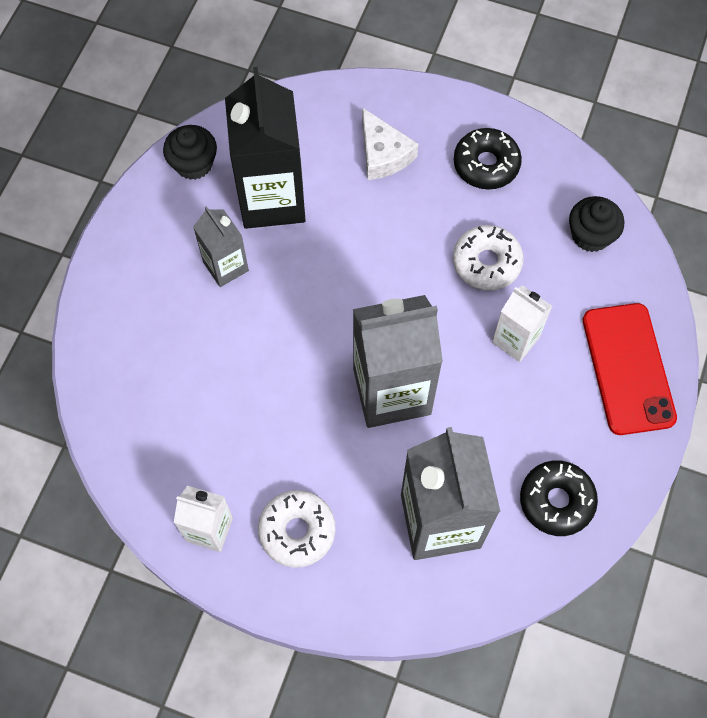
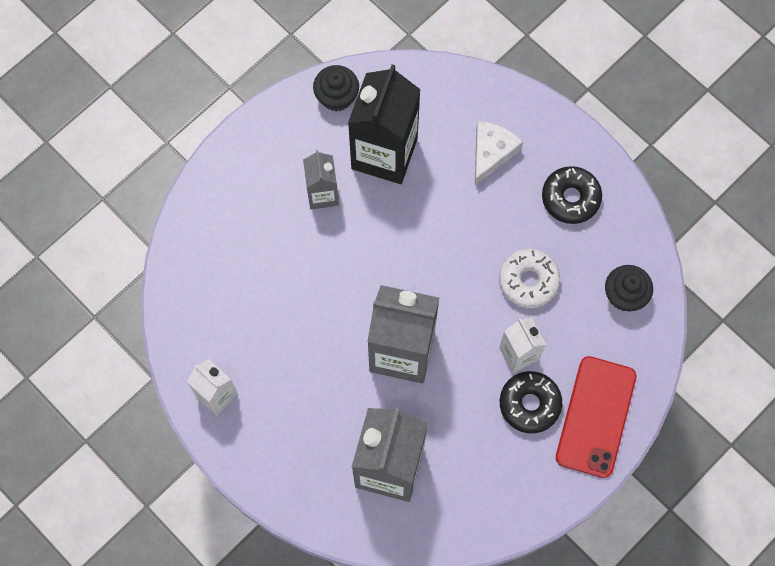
camera: 25 degrees right, 5 degrees up
(297, 531) = (279, 426): white donut -> none
(383, 154) = (491, 153): white cheese -> white cheese turned 150 degrees counterclockwise
(556, 501) = (484, 493): black donut -> black donut (529, 404)

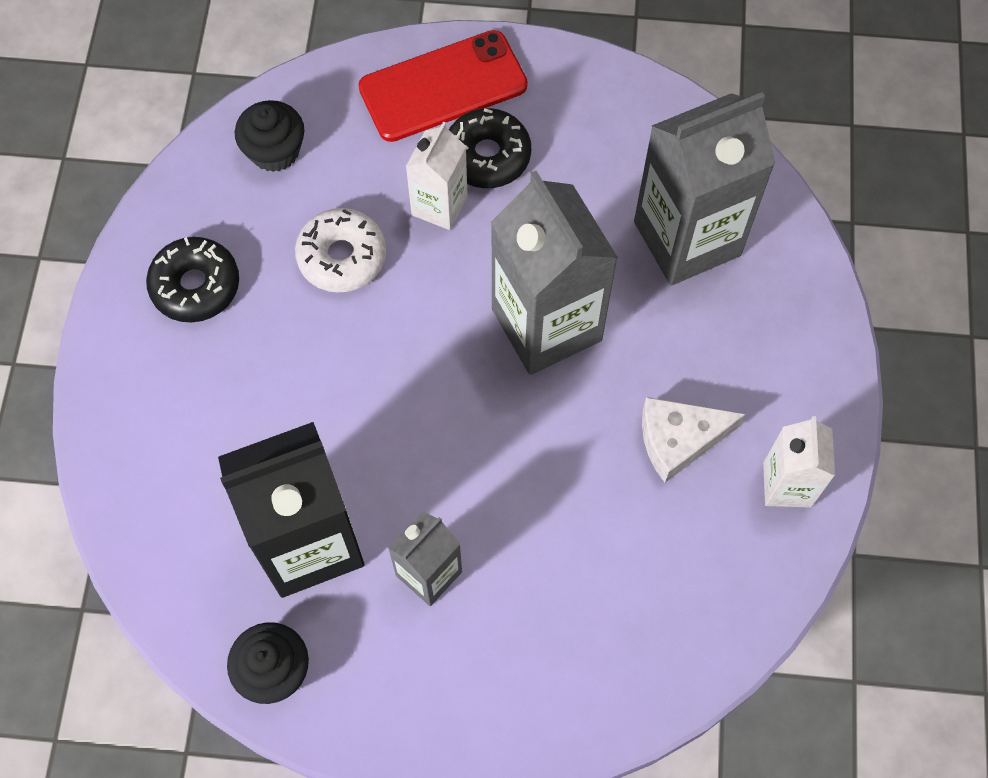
camera: 130 degrees left, 5 degrees down
(491, 153) = (204, 415): white cheese -> white cheese (679, 439)

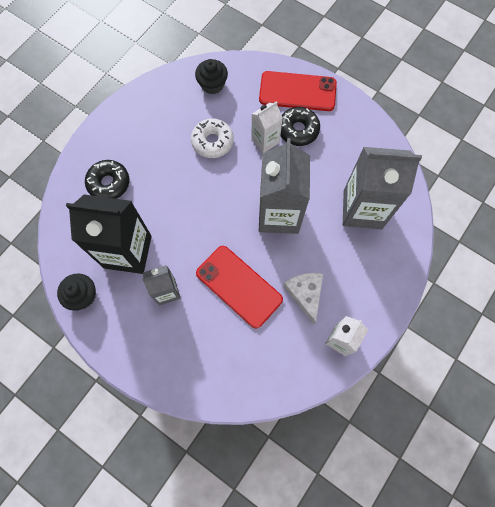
camera: 30 degrees right, 5 degrees up
(195, 286) = (148, 124): black donut -> black donut (109, 183)
(554, 490) = (239, 286): none -> red phone
(679, 439) = (305, 294): white cheese -> white cheese turned 60 degrees clockwise

